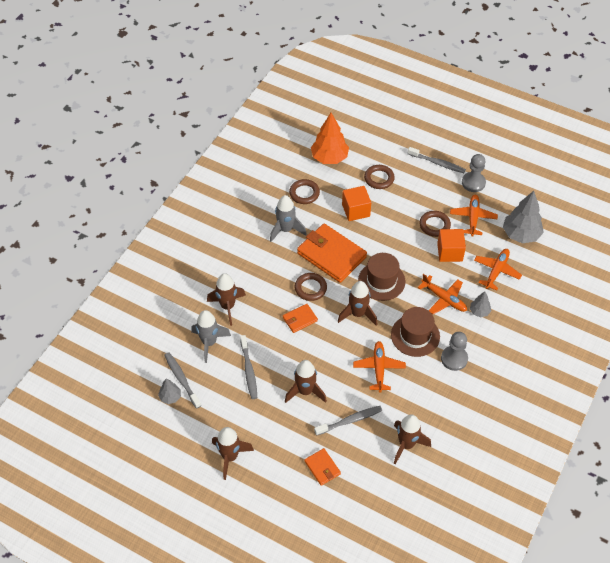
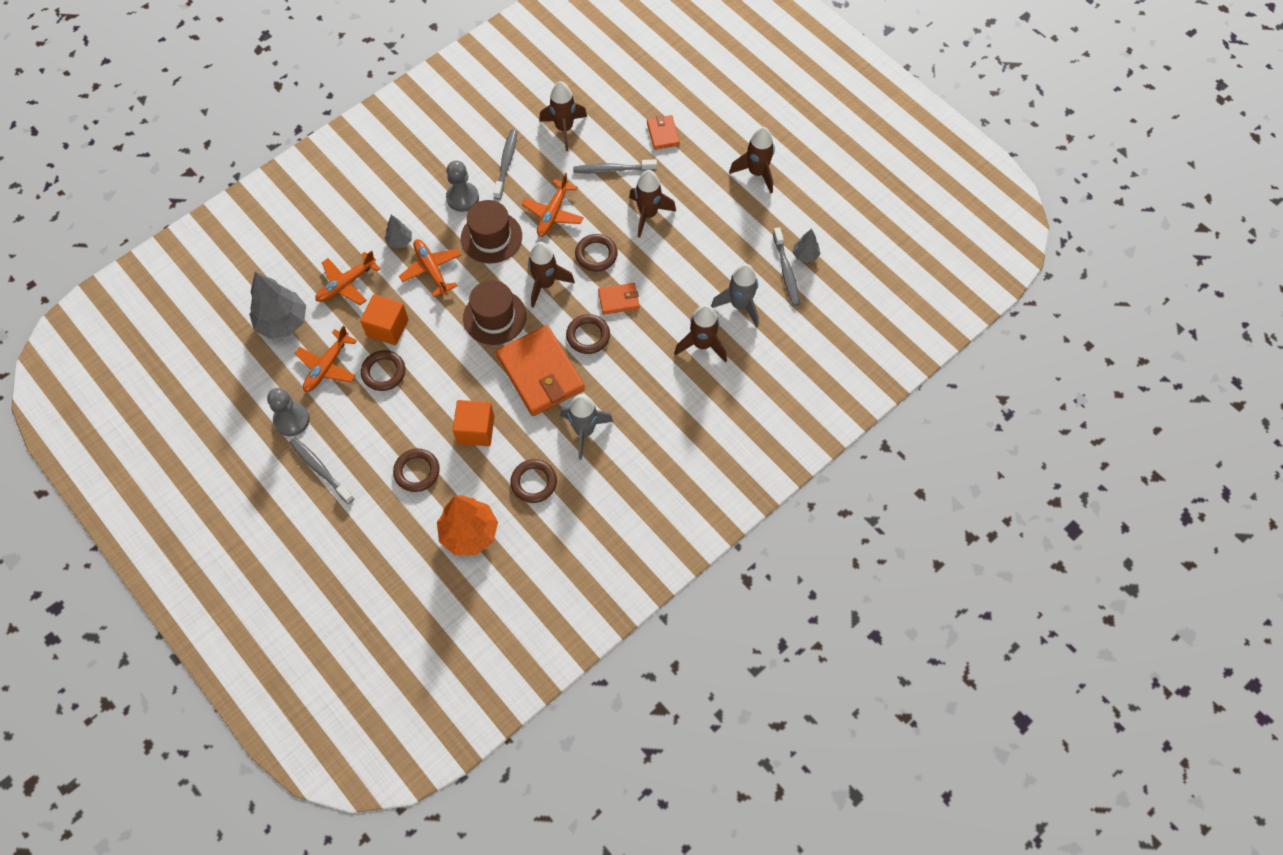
camera: 160 degrees left, 10 degrees up
(249, 370) = (704, 257): grey toothbrush -> grey toothbrush (506, 163)
(331, 347) = (596, 255): none -> brown ring

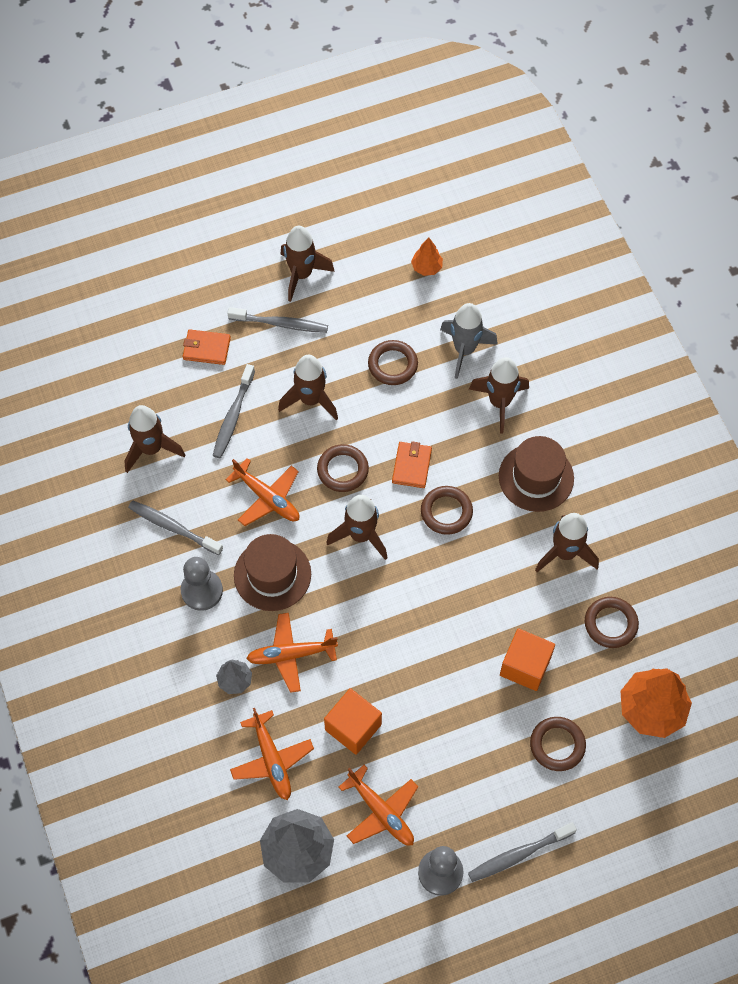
camera: 70 degrees left, 0 degrees up
(383, 372) = (413, 748): brown ring -> brown ring (392, 365)
(495, 317) = (384, 603): brown hat -> brown hat (536, 477)
(540, 373) = (476, 576): orange wallet -> none
(584, 431) = (565, 553): grey rocket -> brown rocket
(786, 271) = (439, 292): grey toothbrush -> grey toothbrush (280, 324)
(805, 255) = (426, 267): grey tree -> orange tree

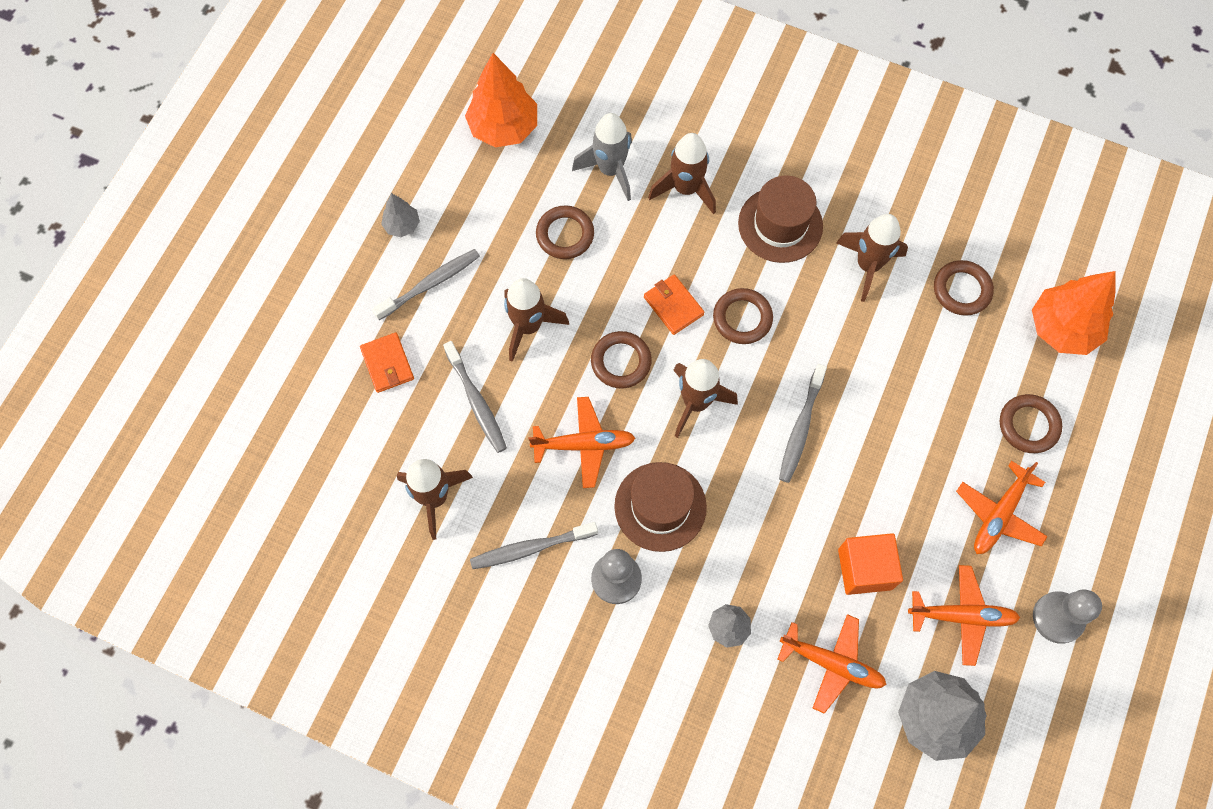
camera: 45 degrees left, 5 degrees up
(206, 348) = (387, 364): orange wallet -> orange wallet turned 75 degrees counterclockwise
(291, 654) = (750, 558): orange plane -> orange plane (999, 514)
(301, 275) = (402, 225): brown rocket -> grey tree
(426, 267) = (504, 127): orange tree -> orange tree, size x1.96
(519, 854) = (1096, 542): grey toothbrush -> grey toothbrush (801, 428)
(525, 666) = (937, 386): orange cube -> none

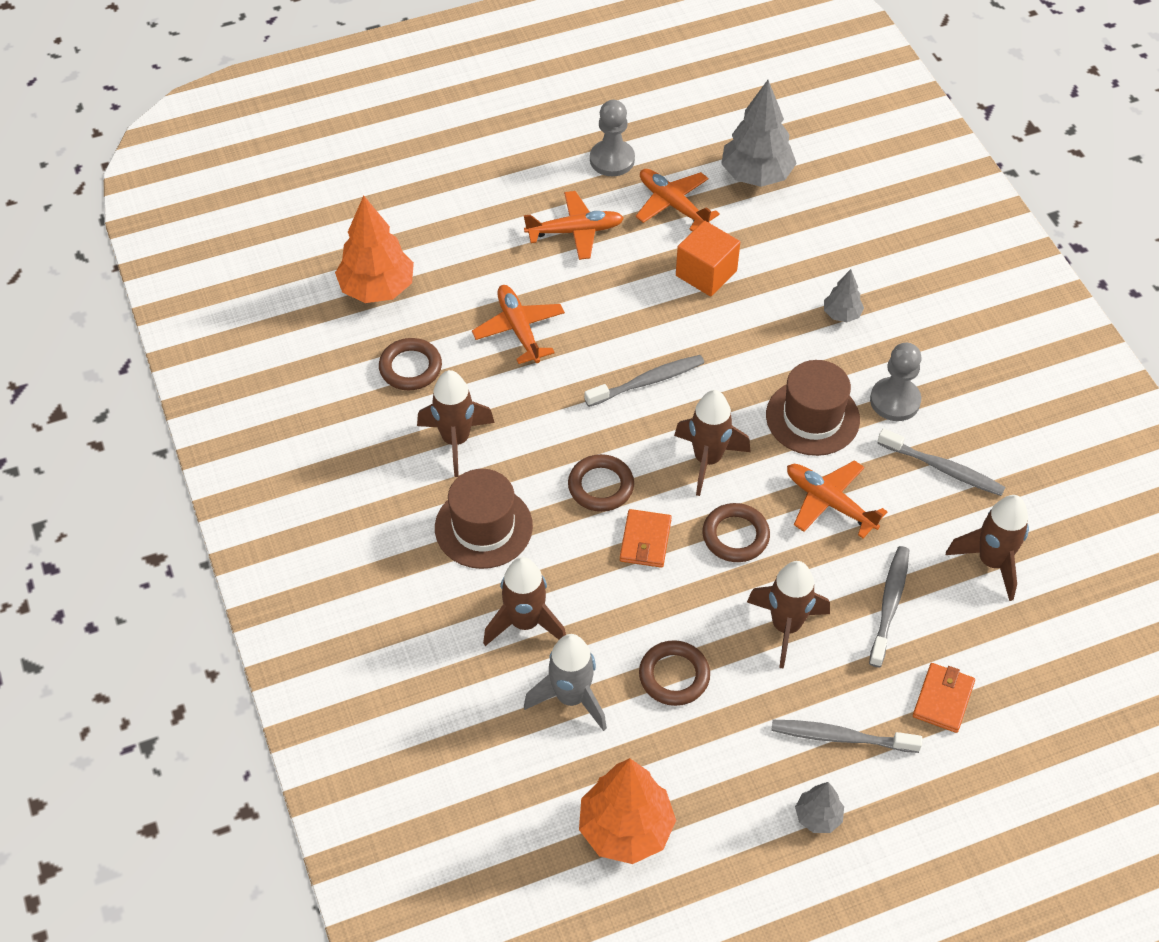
camera: 135 degrees left, 15 degrees down
(831, 663) = (791, 246): orange plane -> orange plane (519, 329)
(1028, 425) = (485, 258): brown ring -> none

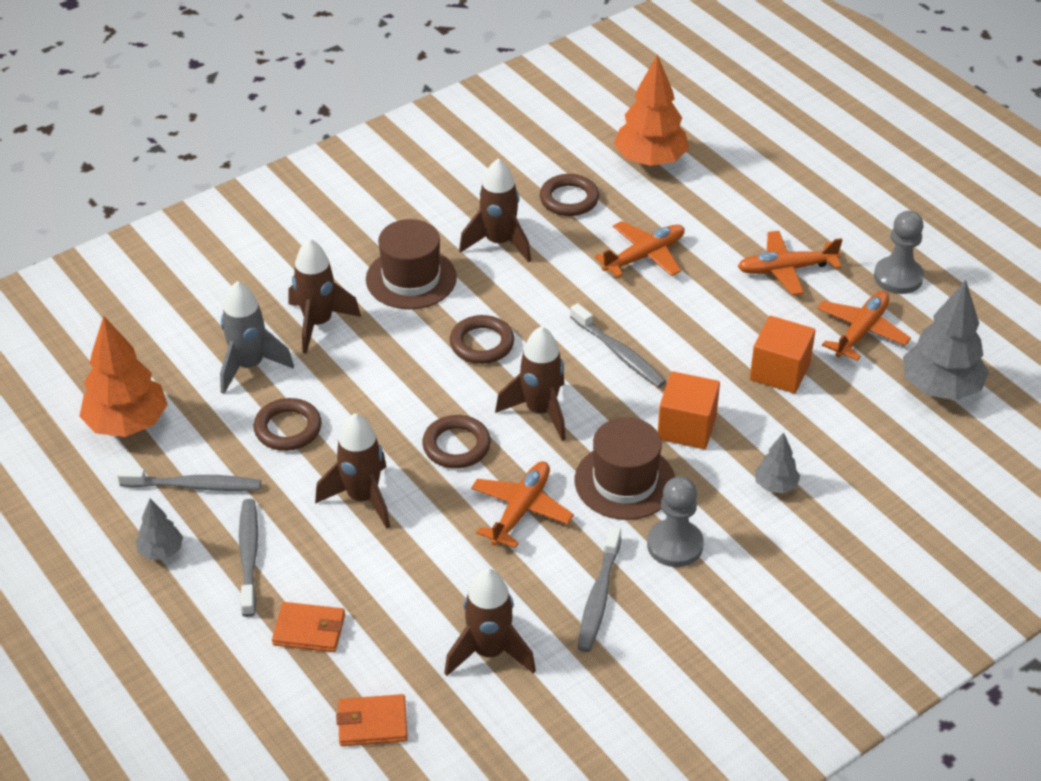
camera: 75 degrees right, 10 degrees down
(575, 231) = (786, 269): orange plane -> orange plane turned 105 degrees clockwise
(645, 540) = (430, 384): orange wallet -> orange wallet (372, 723)
(757, 356) = (686, 427): none -> orange cube
(889, 604) = (410, 573): grey toothbrush -> grey toothbrush (194, 486)

